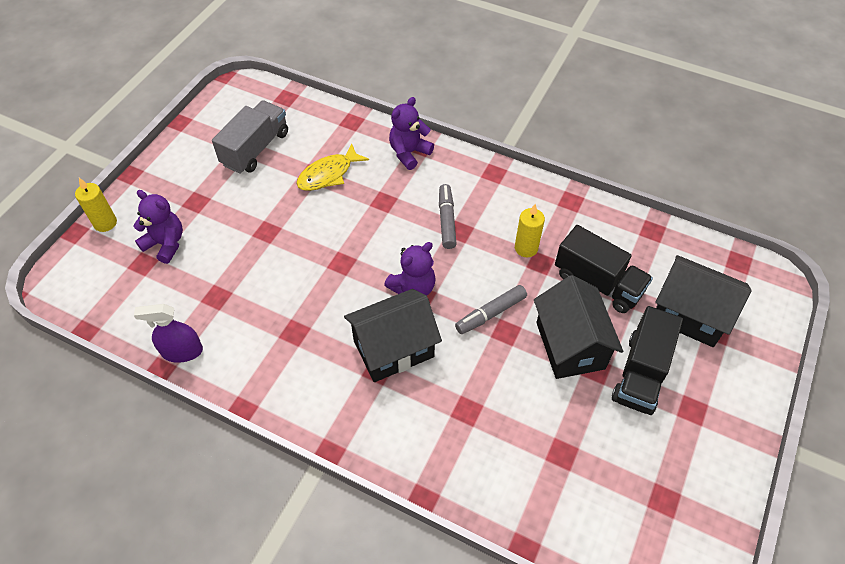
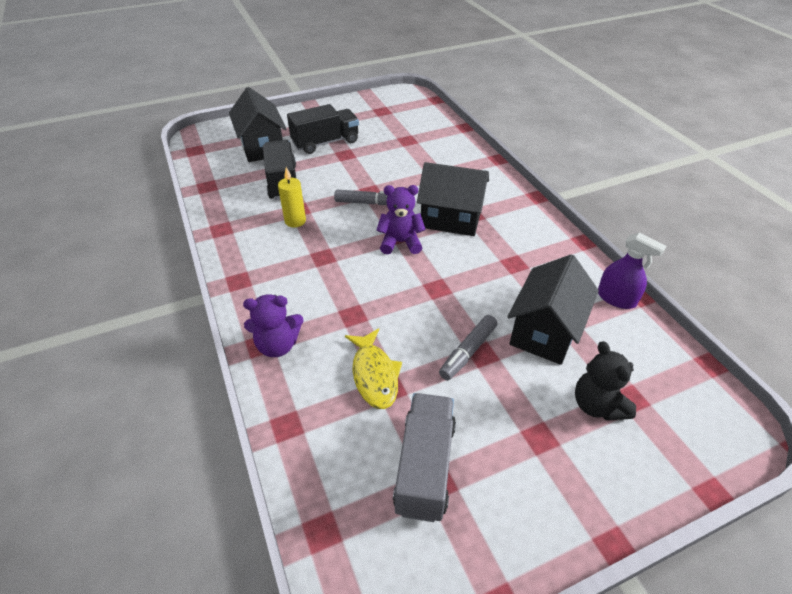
camera: 140 degrees left, 10 degrees down
(105, 223) = (667, 481): yellow candle -> none
(166, 244) = (597, 405): purple teddy bear -> black teddy bear
(255, 149) = (425, 466): grey truck -> grey truck turned 120 degrees clockwise
(328, 174) = (374, 375): yellow fish -> yellow fish turned 75 degrees clockwise
(446, 220) = (322, 269): grey marker -> grey marker (468, 352)
(570, 345) = (343, 168): black house -> black house (545, 331)

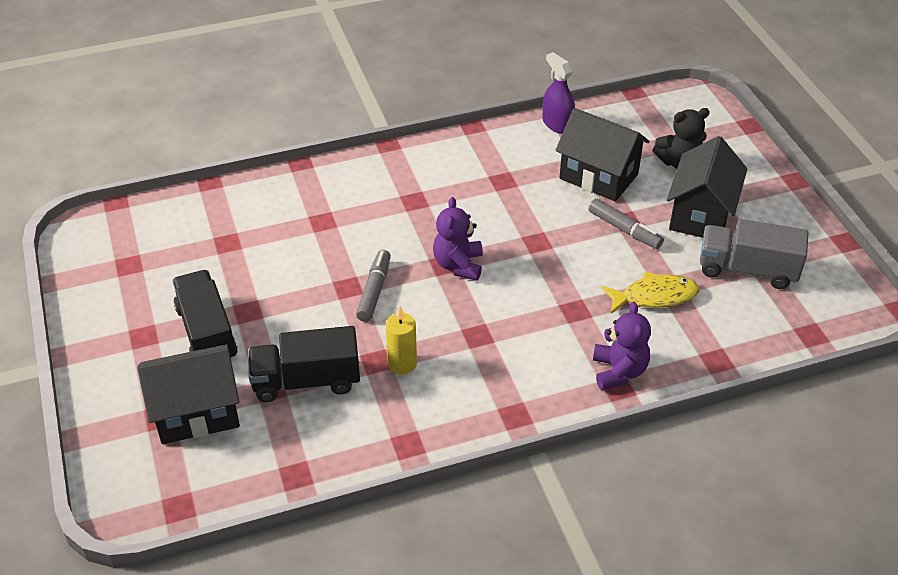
camera: 85 degrees left, 0 degrees up
(451, 219) = (419, 219): black house -> black house (700, 214)
(616, 298) = (557, 124): purple spray bottle -> purple spray bottle turned 75 degrees counterclockwise

